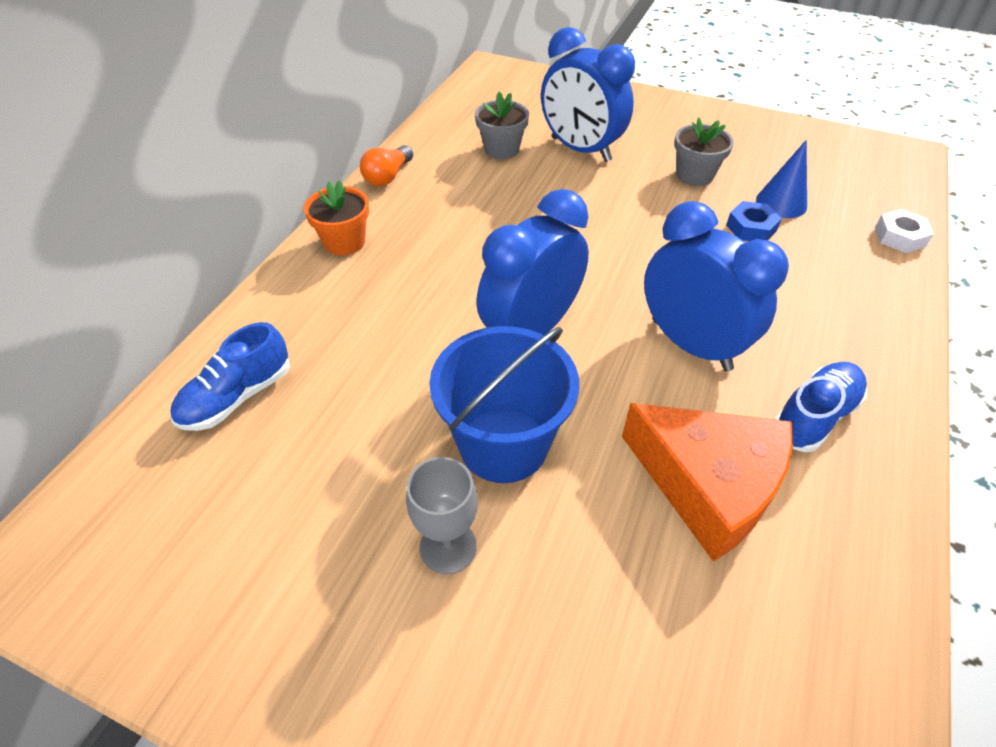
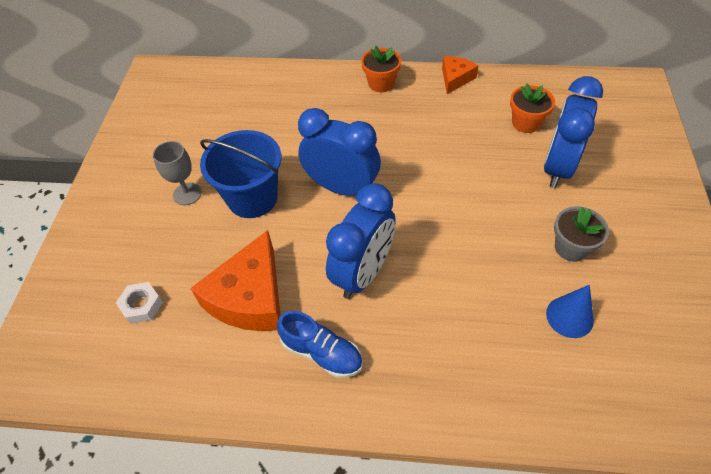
camera: 75 degrees right, 5 degrees up
(237, 397) = (252, 90): blue shoe -> none
(388, 176) = (455, 79): orange light bulb -> orange cheese
(501, 149) = (526, 123): grey flower pot -> orange flower pot
(751, 228) = (518, 297): blue nut -> none
(899, 237) = (573, 419): white nut -> white nut (141, 305)

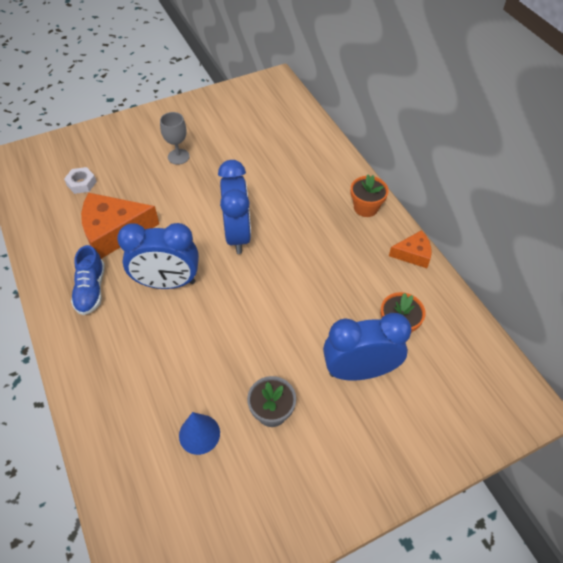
camera: 55 degrees right, 0 degrees up
(252, 198) = (196, 191): blue bucket -> none

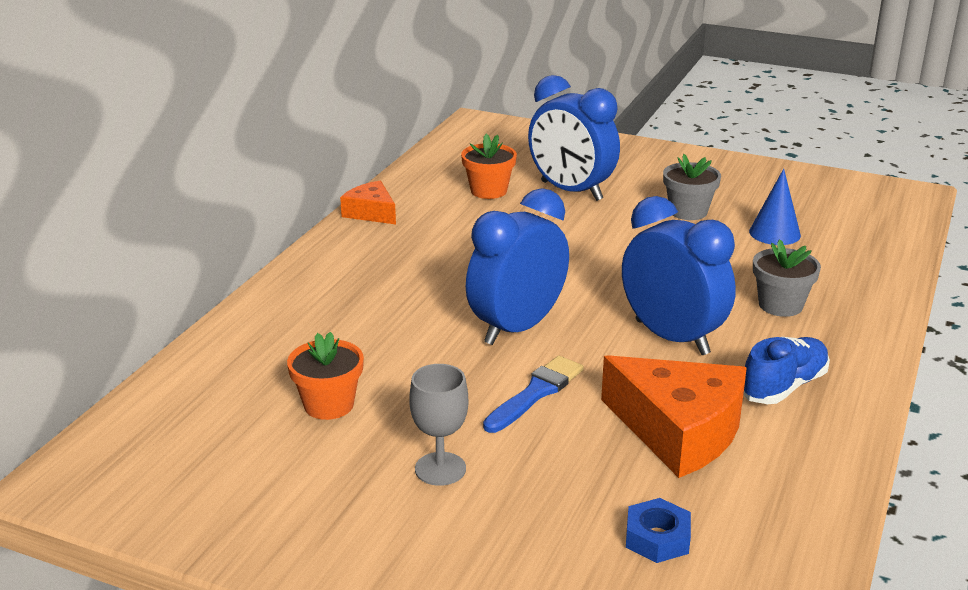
camera: 130 degrees left, 25 degrees down
(81, 183) = (657, 538): white nut -> blue nut
(137, 353) = (780, 305): none -> grey flower pot
(187, 208) = (535, 393): none -> blue brush
(365, 208) = (330, 263): orange flower pot -> orange flower pot (329, 405)

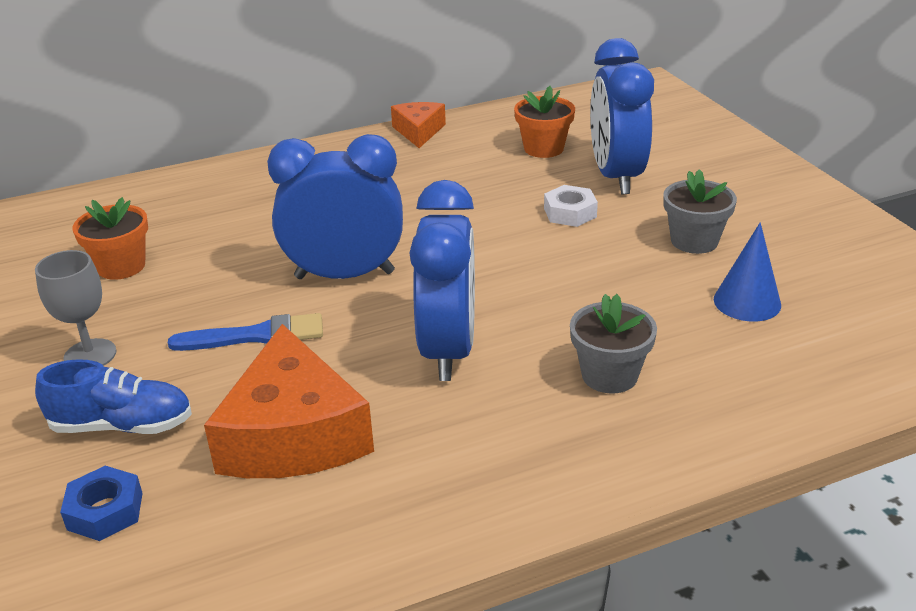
camera: 45 degrees right, 5 degrees up
(586, 225) = (570, 213): none -> white nut
(783, 386) = (457, 453): blue shoe -> blue shoe (122, 425)

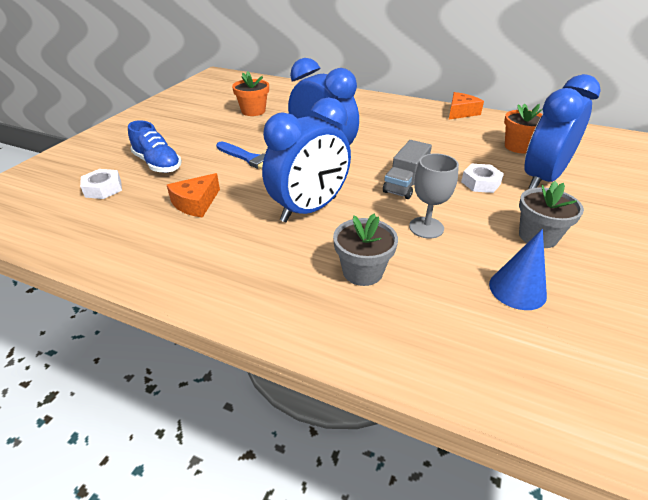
camera: 45 degrees right, 5 degrees up
(90, 355) = (192, 135): grey goblet -> grey goblet (426, 227)
(105, 511) = (103, 189): blue nut -> white nut
(293, 434) = (196, 203): orange cheese -> orange cheese, size x0.55
(500, 257) = (405, 184): none -> grey truck

